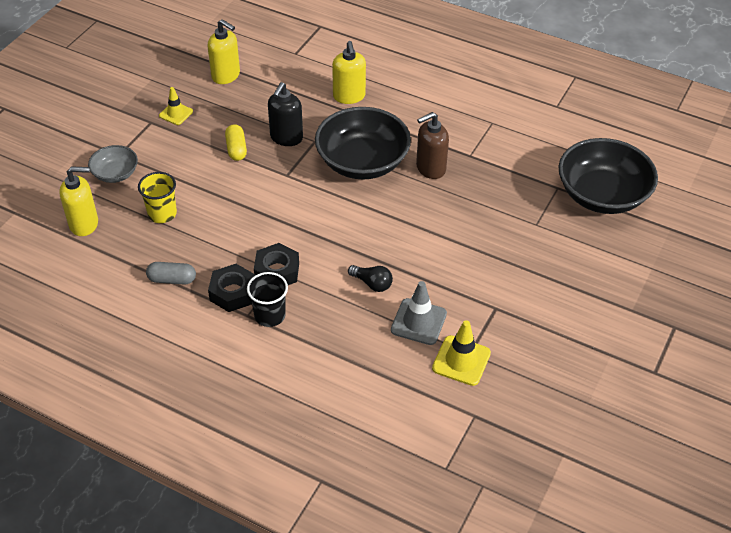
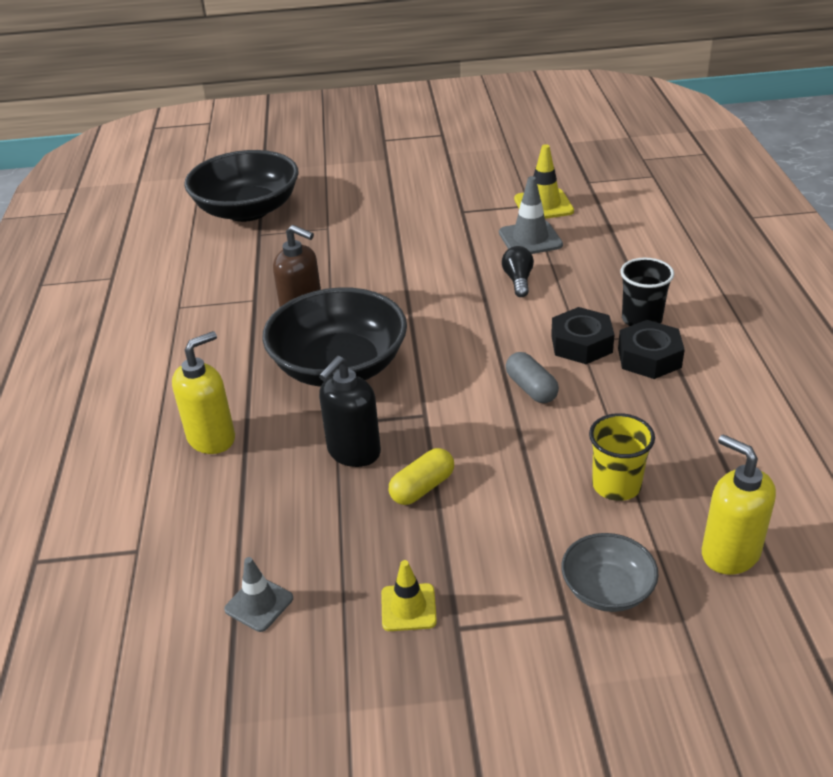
camera: 120 degrees left, 10 degrees down
(172, 279) = (695, 411): grey capsule -> grey capsule (531, 388)
(226, 75) = (259, 604): yellow soap dispenser -> grey traffic cone
(286, 138) = (353, 452): black soap dispenser -> black soap dispenser turned 135 degrees clockwise

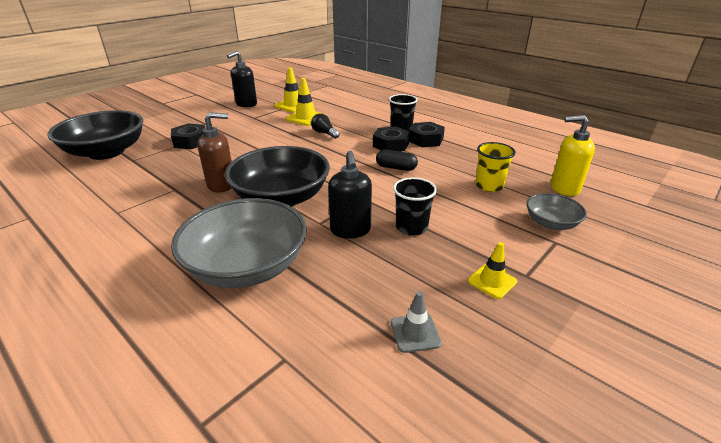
camera: 45 degrees left, 5 degrees down
(212, 438) = (247, 266): yellow soap dispenser -> grey bowl
(344, 228) = (191, 142): none -> black nut
(422, 487) = (411, 227): yellow capsule -> black cup
(483, 179) = (246, 104): none -> black soap dispenser
(530, 239) = (306, 118): grey traffic cone -> yellow traffic cone
(531, 388) = (396, 168): grey capsule -> black capsule

